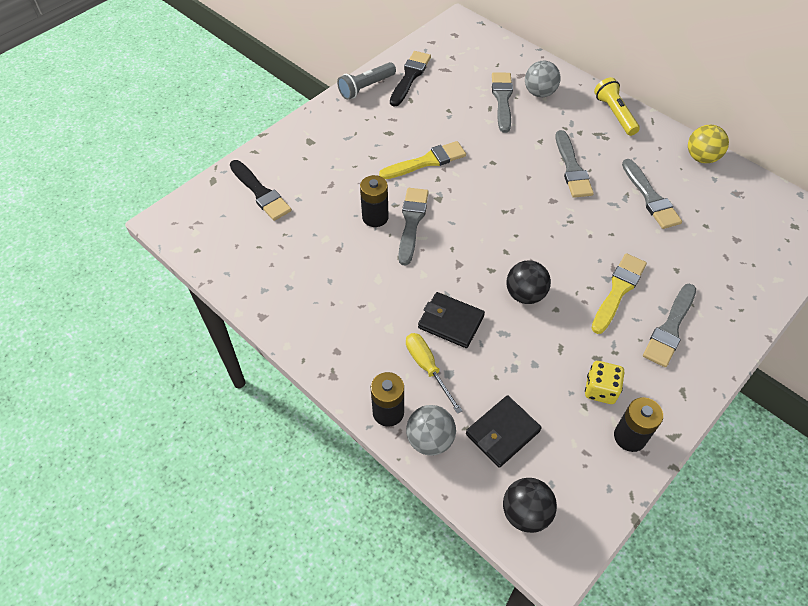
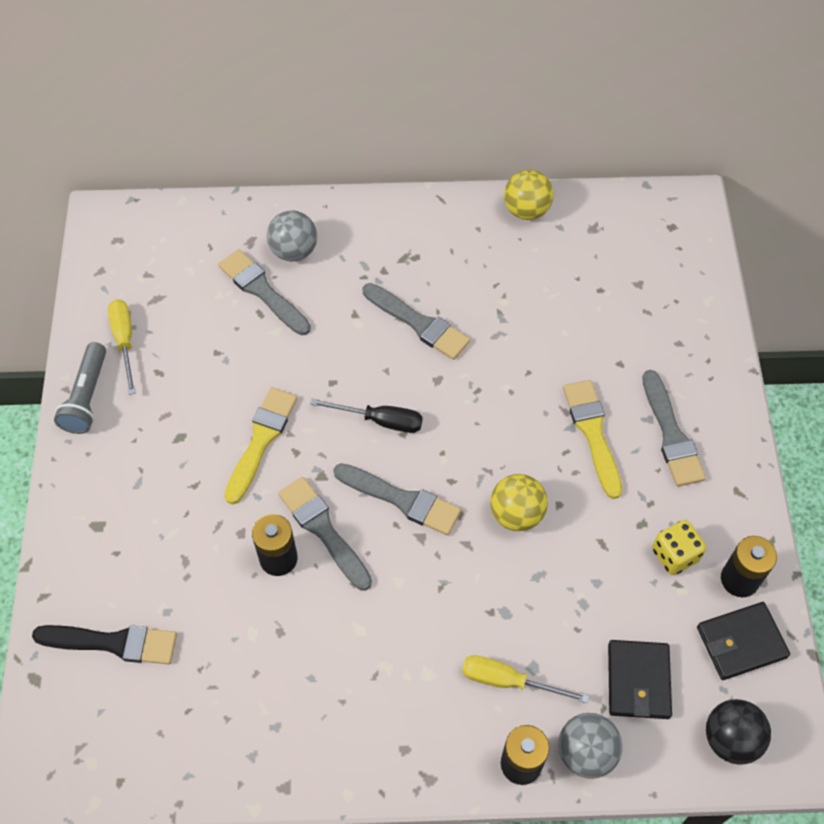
camera: 45 degrees left, 5 degrees up
(410, 77) = (125, 341): black brush -> yellow screwdriver
(451, 322) = (479, 610): black wallet -> black wallet (741, 642)
(498, 196) = (380, 421): none -> black screwdriver
(525, 294) = (516, 514): black ball -> yellow ball
(614, 114) = (397, 219): yellow flashlight -> none
(650, 197) = (524, 298): grey brush -> grey brush (402, 500)

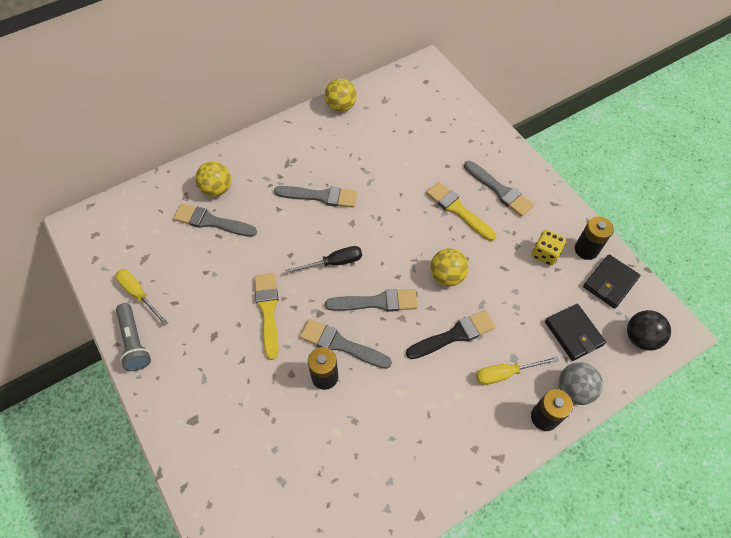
camera: 30 degrees left, 0 degrees up
(113, 643) = (251, 490): black brush -> black brush (454, 335)
(294, 251) = (217, 189): grey ball -> yellow ball

